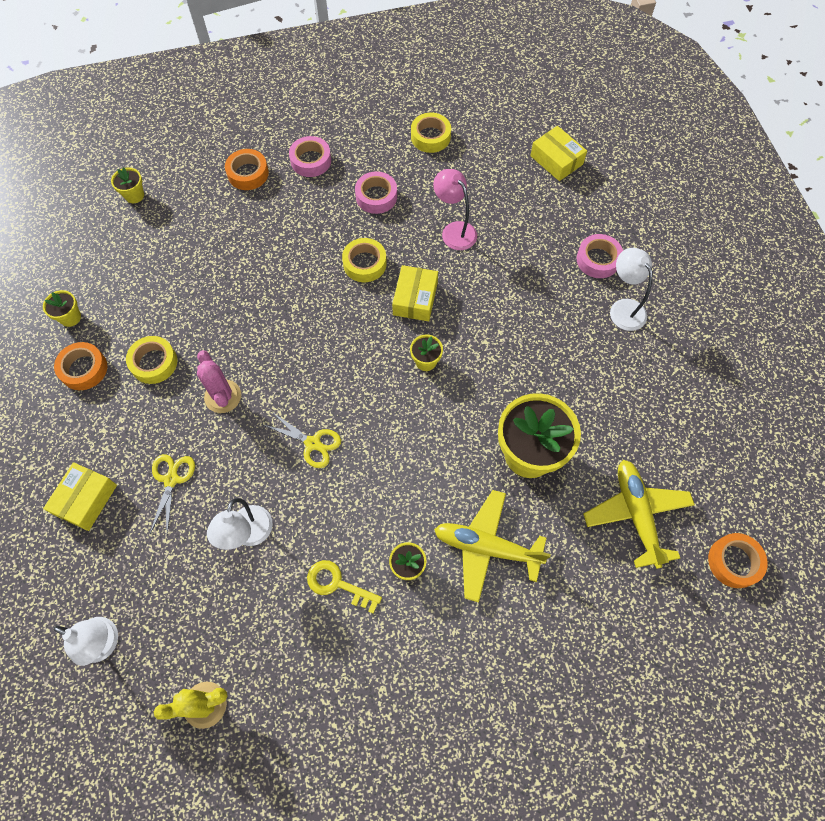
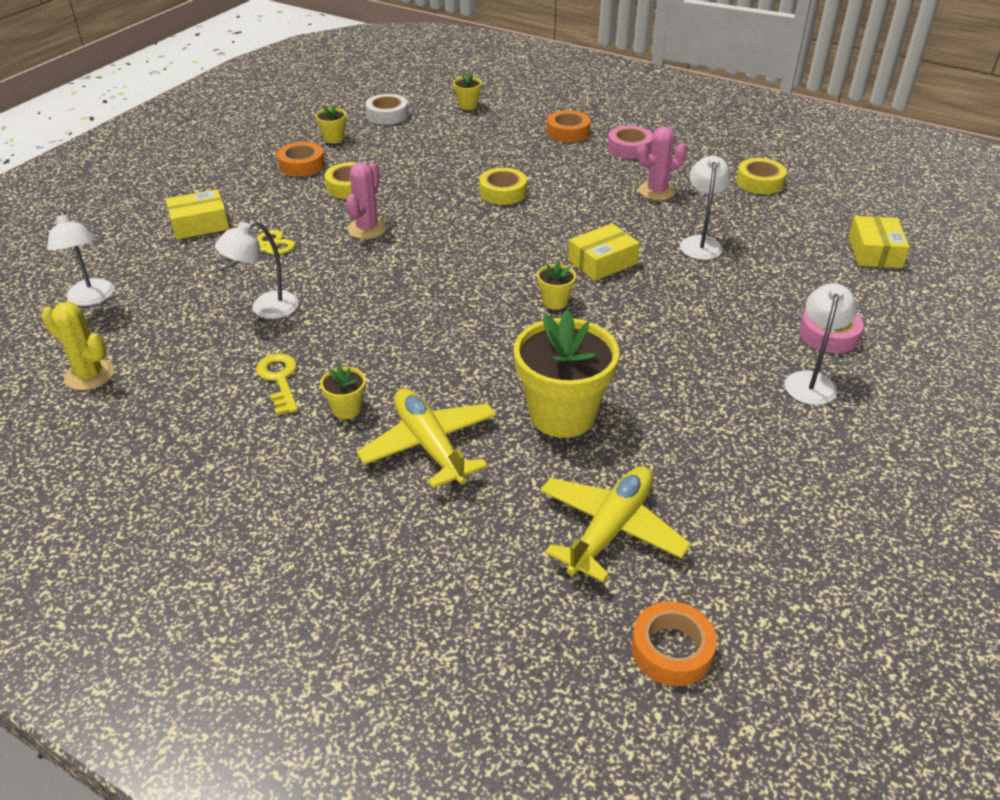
camera: 45 degrees right, 25 degrees down
(81, 255) = (387, 115): none -> white tape
(313, 443) = (390, 291): yellow scissors -> none
(364, 264) = (588, 221): yellow tape -> yellow tape (503, 192)
(376, 196) = (657, 191): pink tape -> pink cactus
(454, 230) = (700, 243): pink lamp -> white lamp

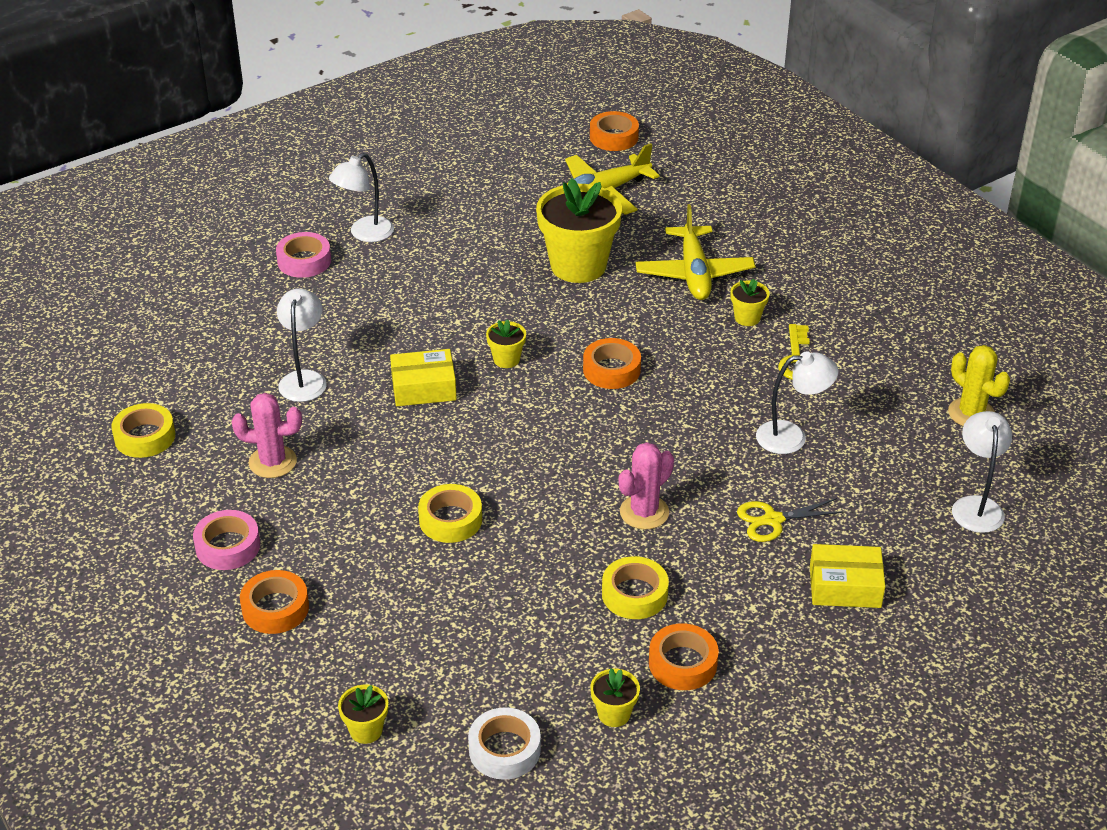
camera: 155 degrees left, 0 degrees up
(455, 319) = (611, 370): none -> orange tape
(700, 243) = (304, 379): white lamp -> white lamp turned 150 degrees clockwise
(874, 252) = (155, 318): yellow box -> none

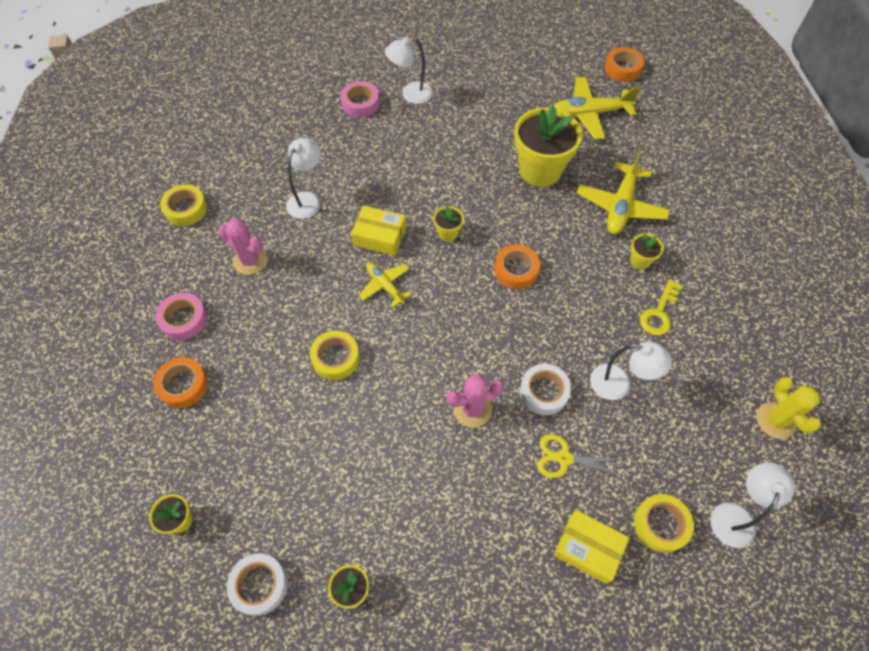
camera: 25 degrees right, 20 degrees up
(464, 433) = (385, 286): none -> yellow plane
(634, 594) = (426, 483): yellow tape -> yellow tape (660, 524)
(682, 663) = (426, 565): orange tape -> none
(714, 470) = (544, 392): none -> white tape

